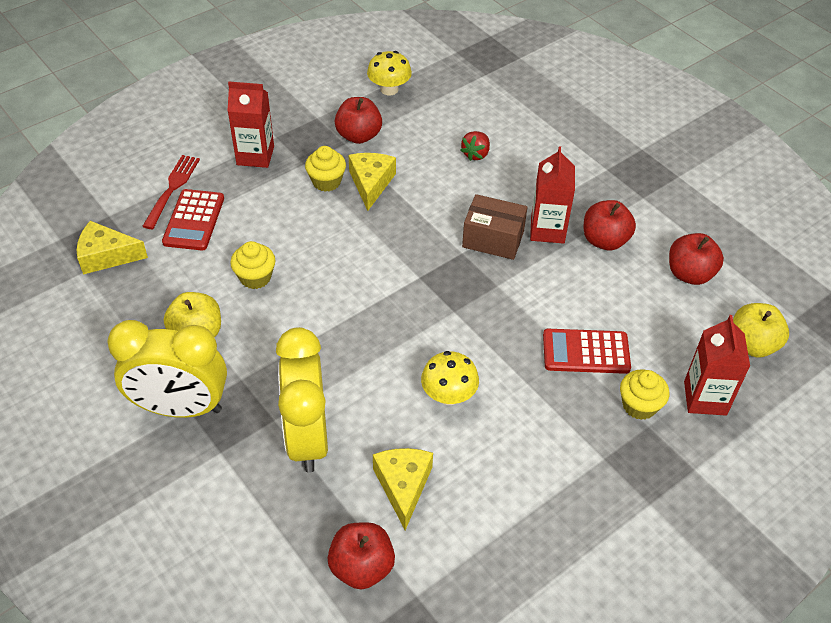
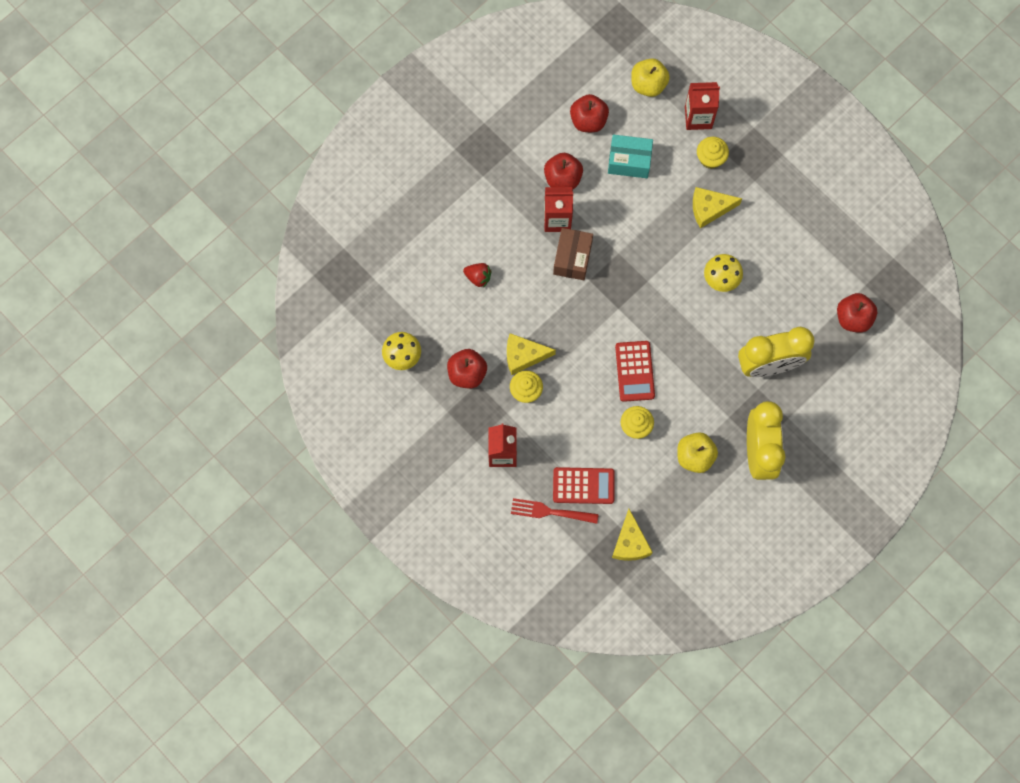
camera: 95 degrees left, 25 degrees up
(403, 486) = (794, 300): yellow cheese -> yellow cheese (709, 209)
(586, 352) = (671, 191): red calculator -> red calculator (634, 371)
(631, 310) = (629, 161): none -> turquoise box

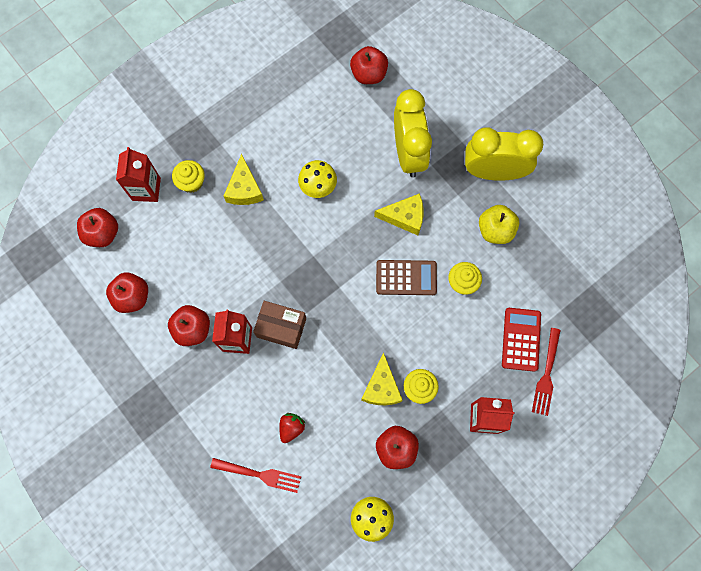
camera: 85 degrees left, 0 degrees up
(433, 254) = (260, 474): none -> red fork
(629, 161) = (183, 260): turquoise box -> none
(630, 543) = (579, 300): yellow cheese -> yellow cheese (405, 217)
(634, 371) = (406, 278): red calculator -> brown calculator
(648, 84) = (102, 233): yellow apple -> red apple

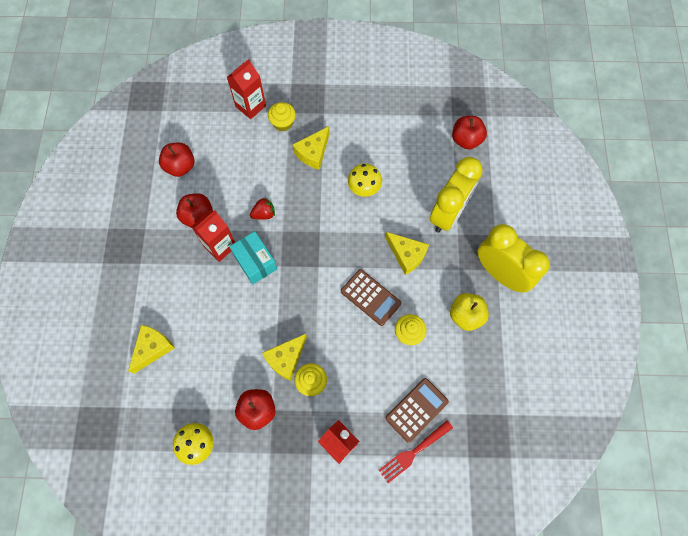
camera: 40 degrees right, 5 degrees down
(102, 233) = (199, 113): red apple -> none
(260, 474) = (152, 348): red fork -> yellow cheese
(281, 327) = (255, 262): brown box -> turquoise box
(291, 428) = (201, 334): red strawberry -> red strawberry (264, 214)
(521, 339) = (416, 410): red calculator -> brown calculator

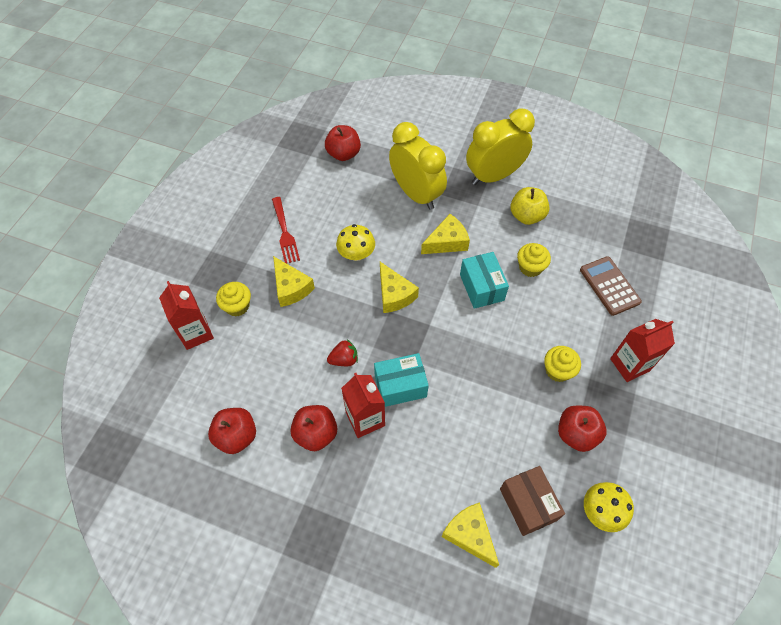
camera: 70 degrees left, 10 degrees down
(187, 385) = (528, 504): none -> brown box
(264, 214) = (344, 359): red strawberry -> red strawberry turned 75 degrees clockwise
(286, 359) = (525, 388): yellow cheese -> yellow cheese (394, 294)
(370, 297) = (481, 287): brown calculator -> turquoise box
(413, 452) = (650, 302): red fork -> red fork (285, 232)

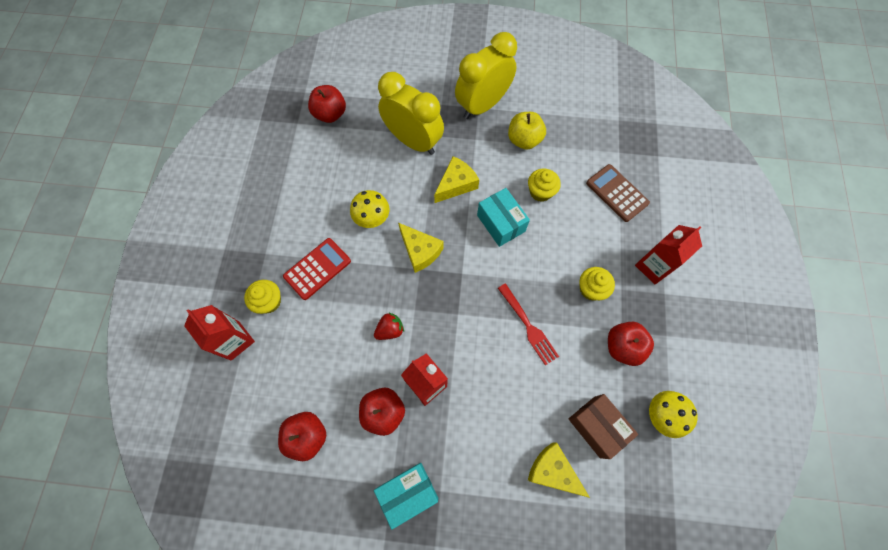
camera: 15 degrees left, 10 degrees up
(285, 232) = (294, 212): red fork -> red fork (528, 326)
(291, 288) = (317, 269): yellow cheese -> red calculator
(400, 386) = (451, 343): turquoise box -> turquoise box (408, 492)

